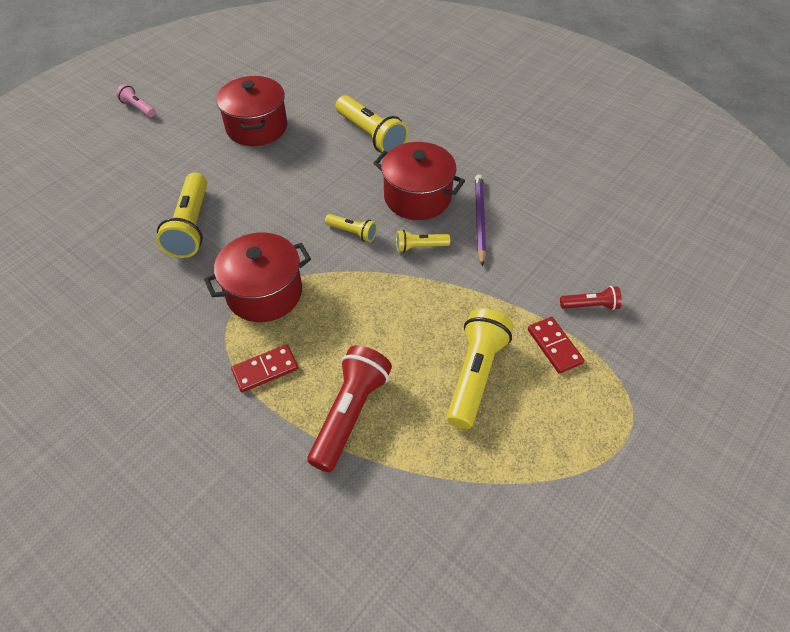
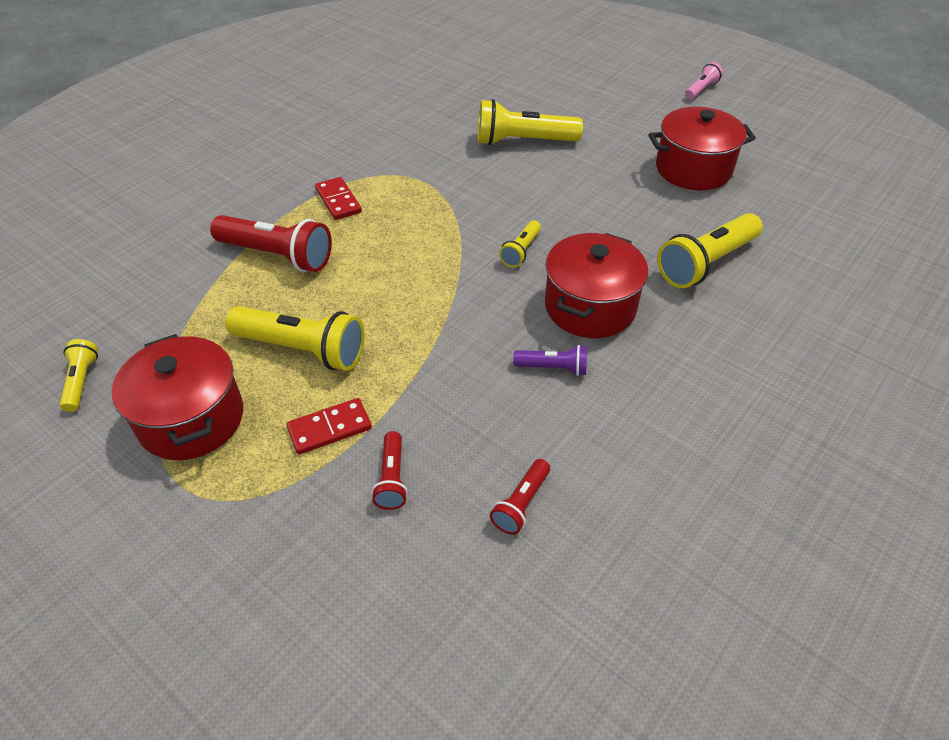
camera: 90 degrees right, 5 degrees down
(264, 293) = (432, 194): red pot -> red pot (191, 419)
(420, 247) = (499, 308): yellow flashlight -> yellow flashlight (81, 381)
(479, 219) = (553, 368): purple pencil -> purple flashlight
(594, 240) = (521, 504): none -> red flashlight

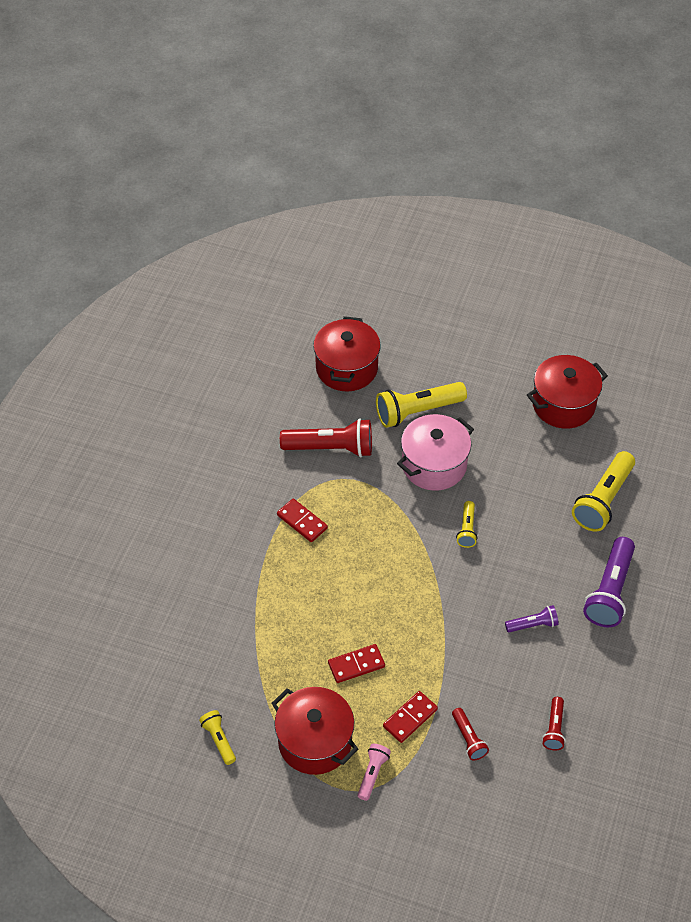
camera: 20 degrees left, 5 degrees up
(277, 255) = (287, 590): red flashlight -> red flashlight (331, 448)
(302, 349) = (356, 665): yellow flashlight -> red domino
(515, 187) = (434, 465): none -> pink pot
(590, 307) = (537, 566): red pot -> red pot (346, 368)
(676, 359) = (610, 591): none -> purple flashlight
(701, 89) = (539, 304): pink flashlight -> pink flashlight (372, 774)

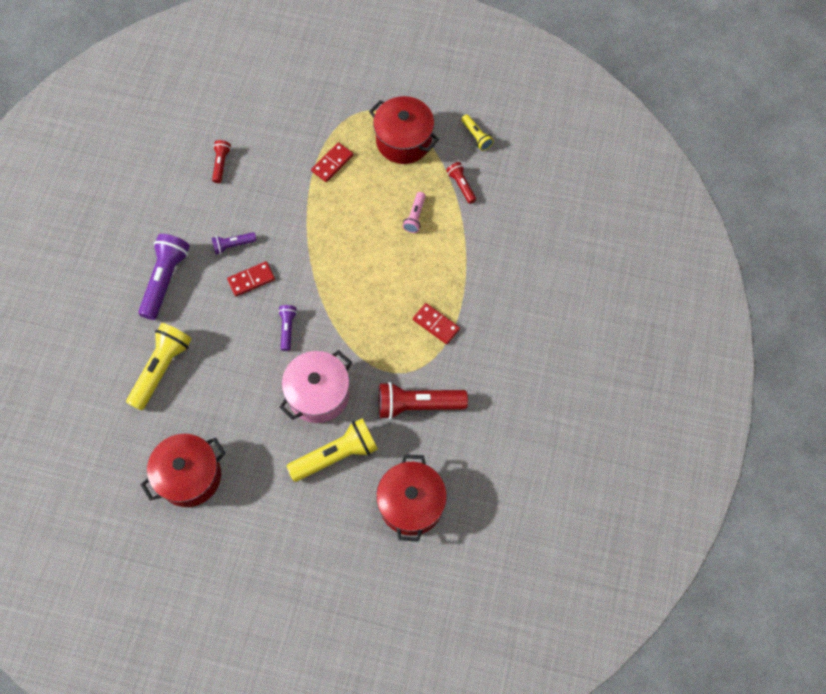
camera: 175 degrees right, 15 degrees up
(356, 665) = (377, 201): red domino -> red domino (251, 279)
(372, 774) = (359, 121): pink flashlight -> pink flashlight (415, 216)
(467, 529) = (287, 329): yellow flashlight -> purple flashlight
(468, 739) = (287, 151): red flashlight -> red flashlight (461, 185)

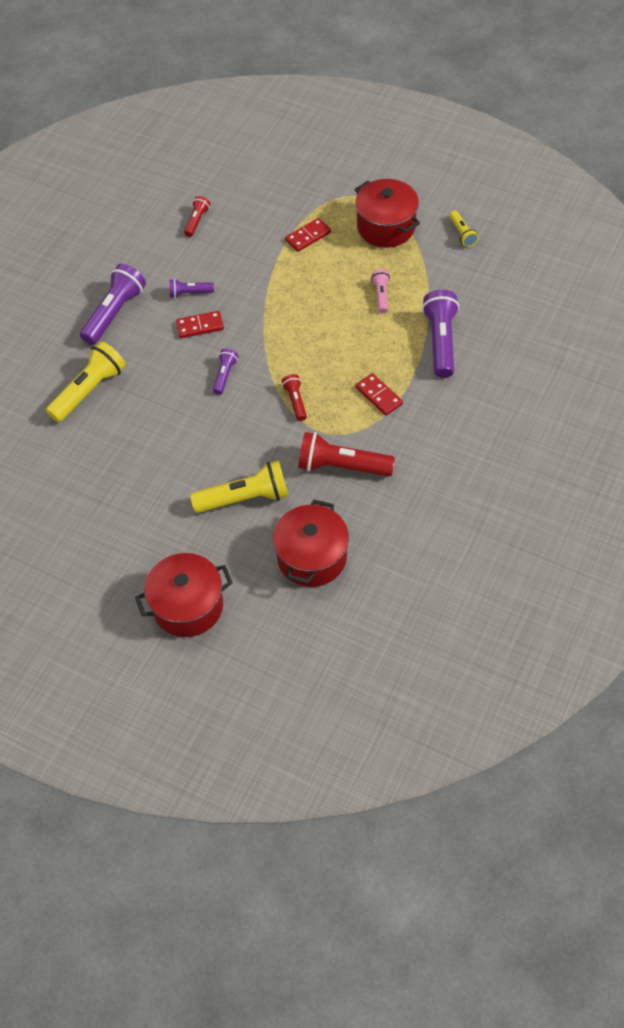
camera: 15 degrees right, 10 degrees down
(190, 476) = (91, 491): red pot -> red pot (188, 606)
(318, 394) = (241, 439): pink pot -> none
(415, 216) = (381, 295): pink flashlight -> pink flashlight turned 150 degrees clockwise
(461, 185) = (435, 275): red flashlight -> red flashlight (295, 401)
(480, 256) = (440, 341): none -> purple flashlight

